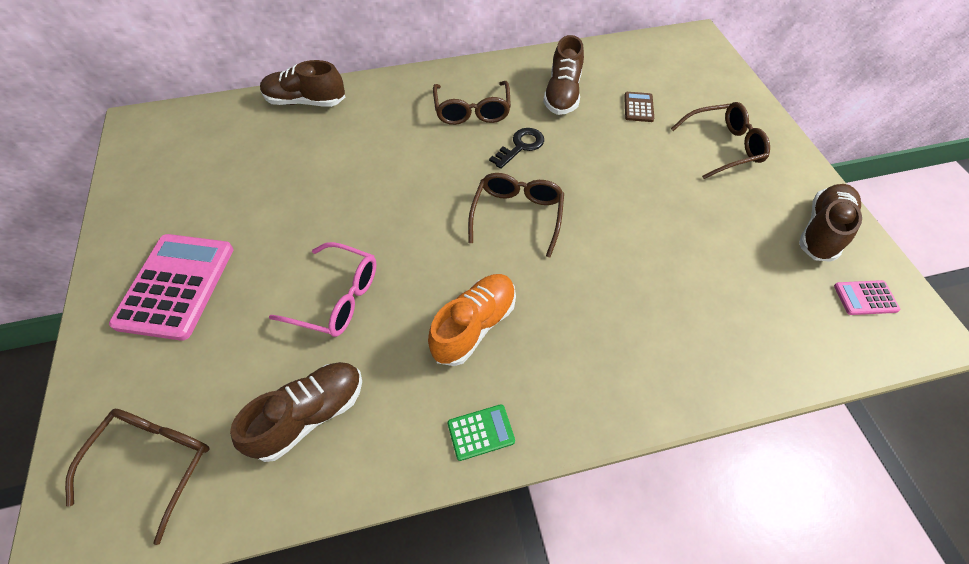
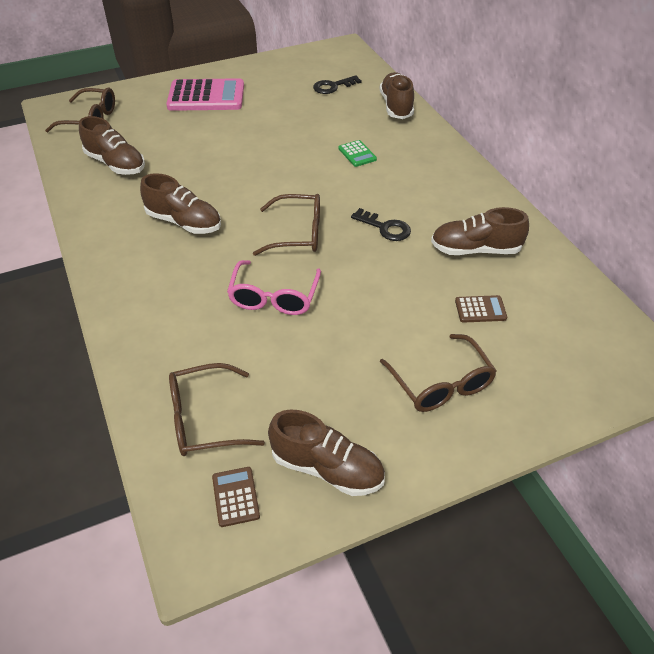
camera: 80 degrees right, 10 degrees down
(231, 147) = (333, 86): none -> black key
(338, 298) = (203, 158): pink glasses -> pink glasses (274, 297)
(472, 111) = (422, 193): brown glasses -> brown glasses (204, 419)
(474, 326) = (184, 222): orange shoe -> brown shoe
(481, 432) = (99, 235): green calculator -> green calculator (357, 154)
(865, 298) = (235, 497): pink calculator -> brown calculator

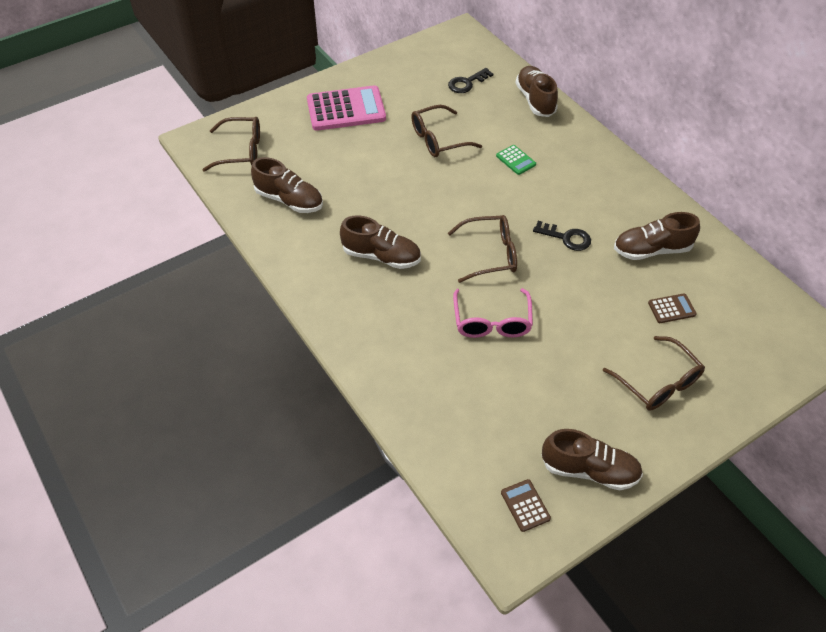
camera: 10 degrees left, 5 degrees up
(204, 419) = (474, 444): brown glasses -> brown glasses (438, 139)

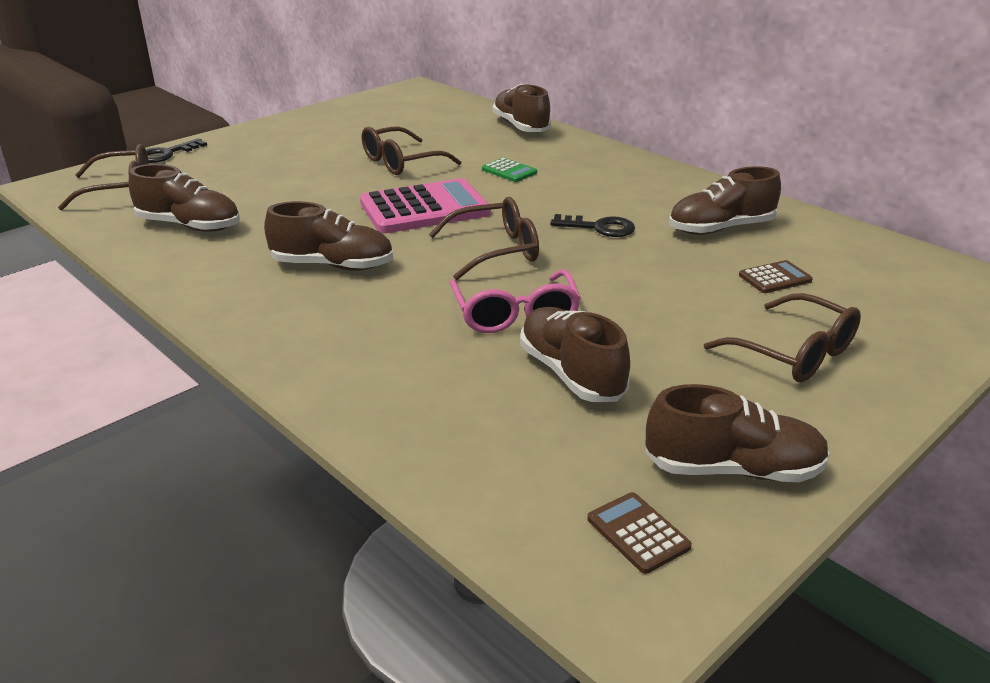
camera: 10 degrees left, 20 degrees down
(346, 109) = (272, 148): pink calculator -> pink calculator (424, 208)
(467, 83) = (430, 120): black key -> black key (167, 154)
(516, 381) = (571, 374): none -> brown shoe

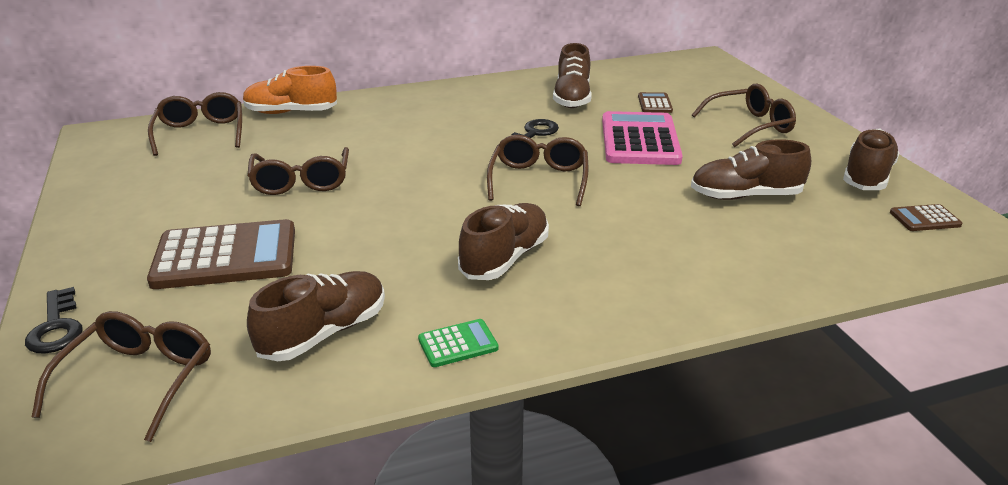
camera: 65 degrees left, 0 degrees up
(272, 171) = (225, 256): none -> brown calculator
(424, 208) = (425, 192): pink calculator -> pink calculator (640, 140)
(449, 112) = (201, 133): none -> brown glasses
(509, 171) = (386, 140): green calculator -> green calculator (458, 344)
(515, 315) = (652, 196): pink glasses -> none
(521, 127) = (291, 112): brown shoe -> orange shoe

